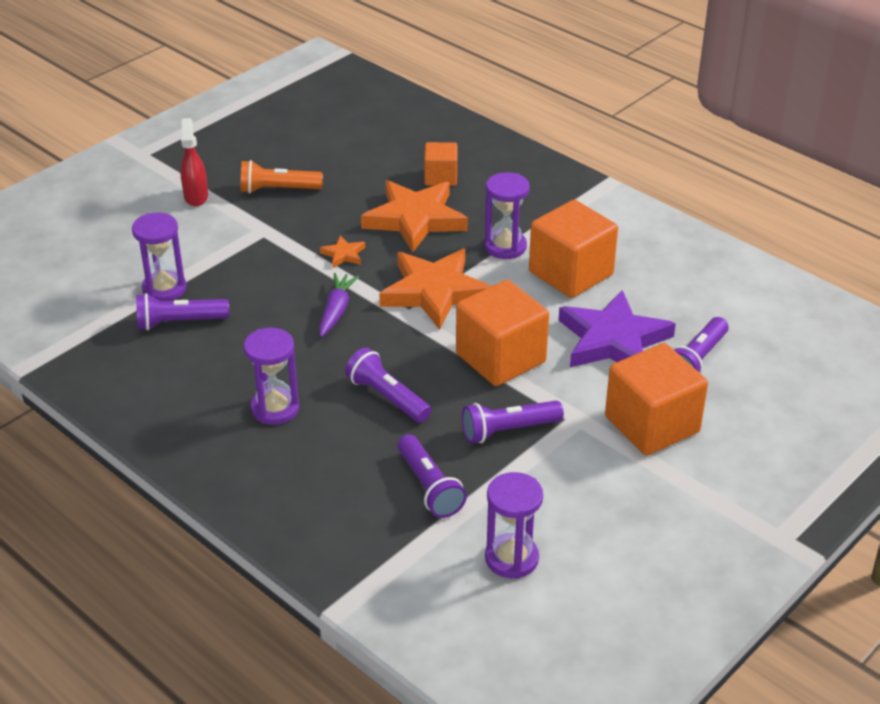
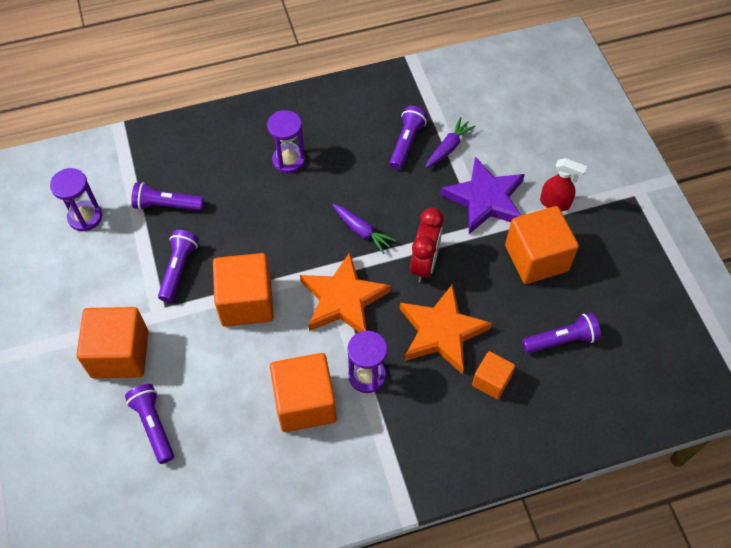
camera: 120 degrees right, 20 degrees up
(164, 289) = (448, 147): purple hourglass -> purple carrot
(278, 189) = (536, 258): orange flashlight -> orange cube
(343, 254) = (424, 264): orange star -> red clock
(387, 397) = (256, 220): purple flashlight -> purple flashlight (561, 340)
(613, 340) = (213, 384): purple star -> purple star (485, 199)

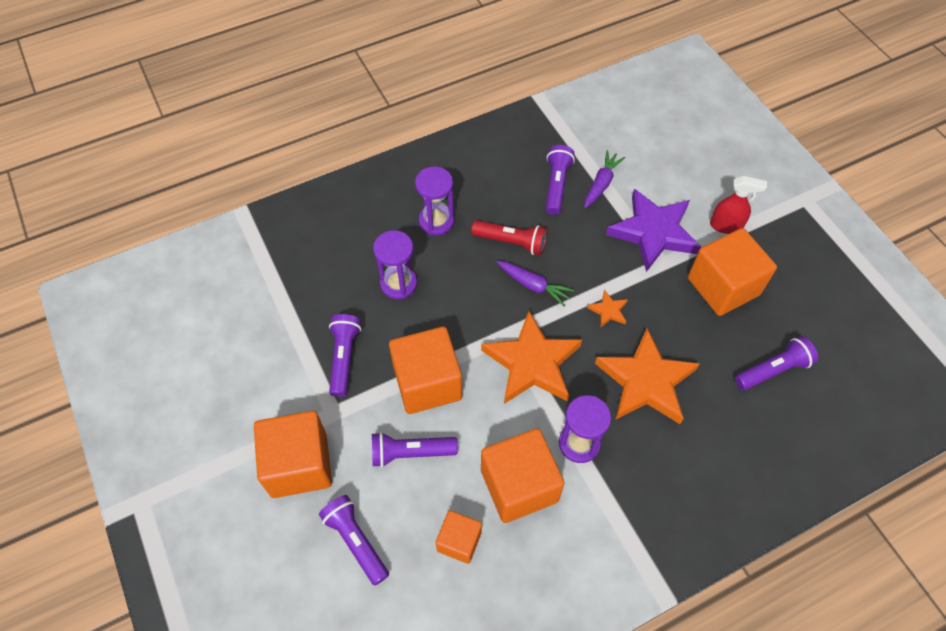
camera: 10 degrees left, 0 degrees up
(85, 217) = (226, 316): purple hourglass -> purple hourglass (398, 283)
(167, 205) = (315, 289): purple flashlight -> purple flashlight (410, 453)
(352, 189) = (511, 242): none -> red flashlight
(424, 264) = (608, 310): red clock -> orange star
(491, 381) = (712, 426): orange cube -> orange cube (459, 541)

